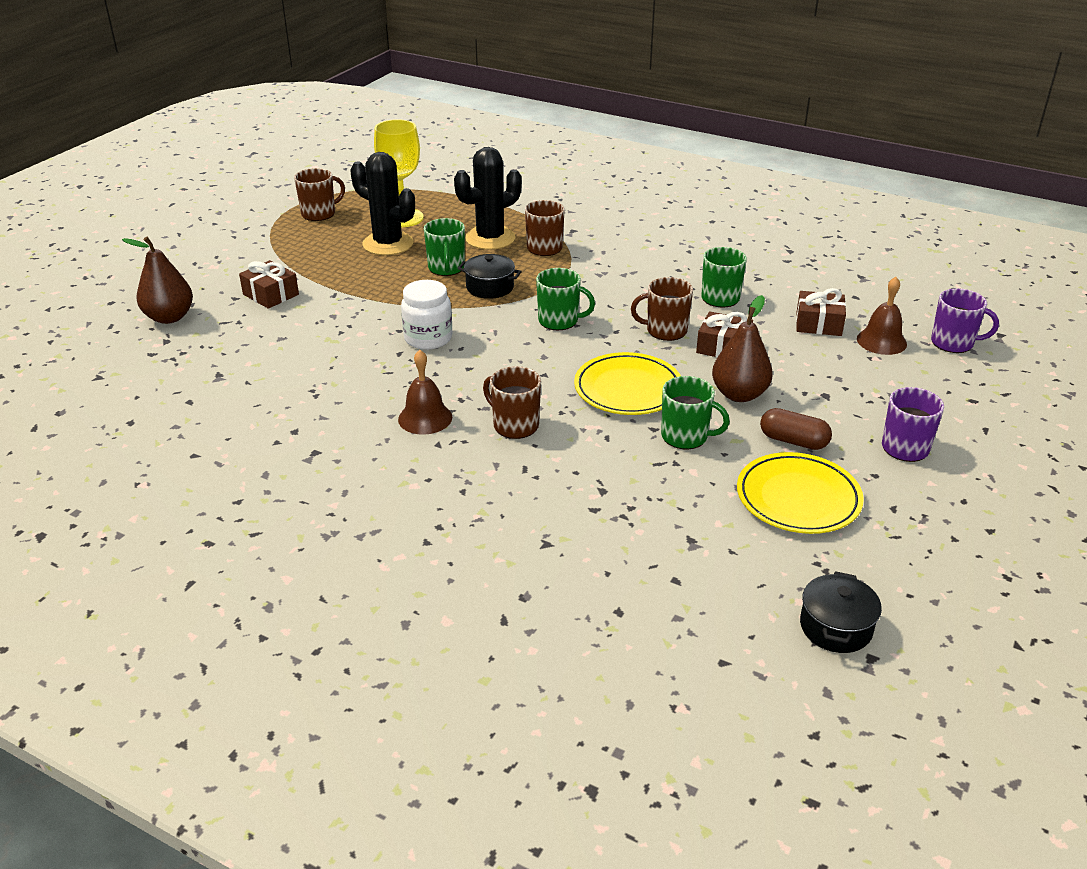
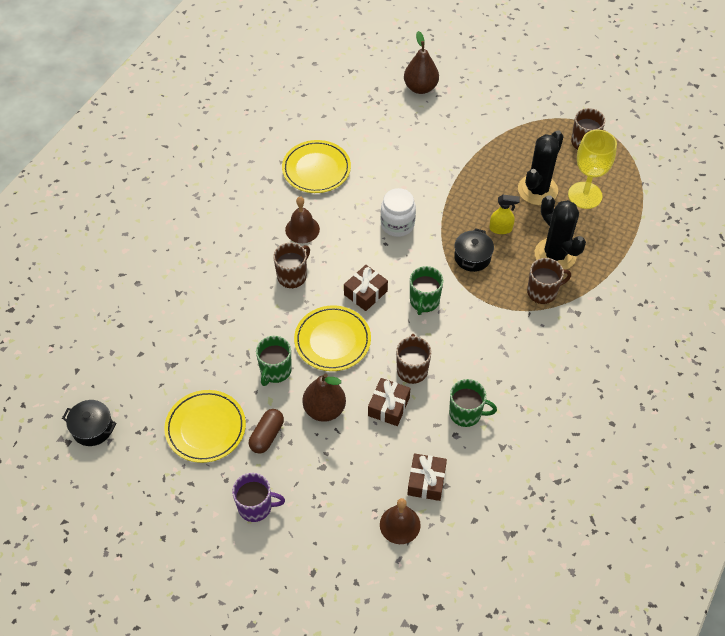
camera: 90 degrees right, 20 degrees up
(271, 294) = (453, 133): brown gift -> brown gift (365, 293)
(305, 407) = (316, 169): none -> yellow plate
(446, 268) = (501, 229): green mug -> yellow spray bottle
(953, 343) = (398, 582): purple mug -> none

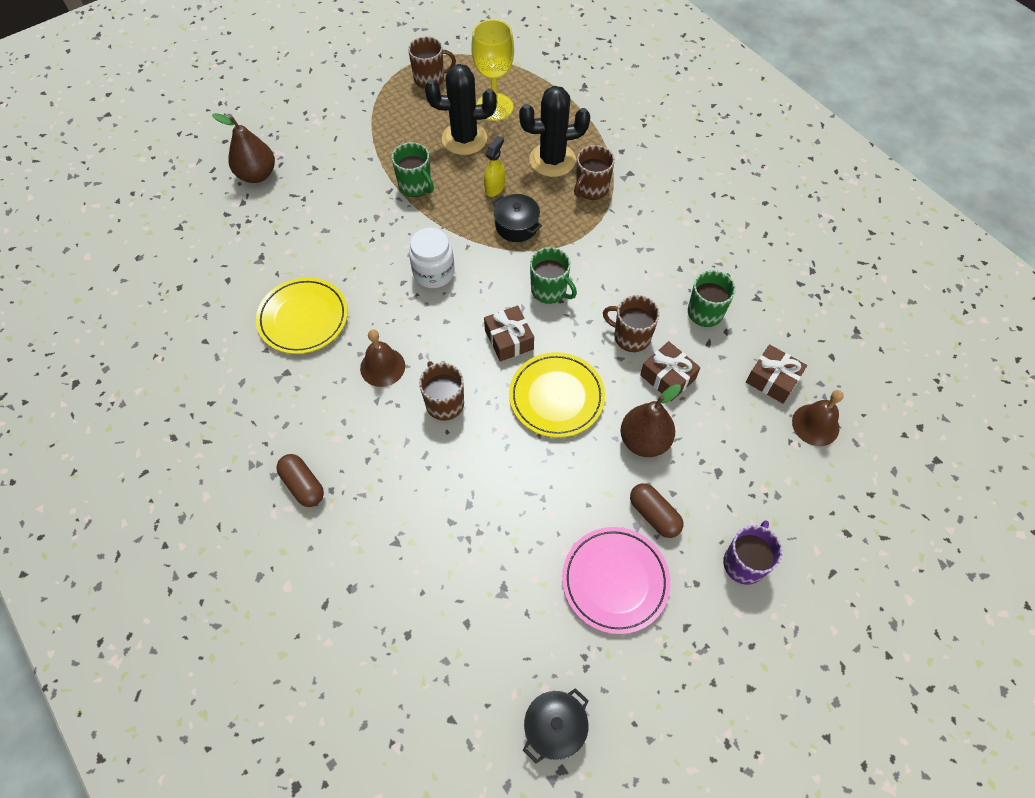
camera: 65 degrees left, 5 degrees up
(194, 227) = (303, 485): none -> brown capsule
(205, 428) = (615, 581): yellow plate -> pink plate
(275, 371) = (569, 472): green mug -> green mug (415, 186)
(537, 190) = (464, 139): black cactus -> black cactus turned 60 degrees counterclockwise
(542, 292) = (591, 188): brown mug -> brown mug turned 150 degrees counterclockwise

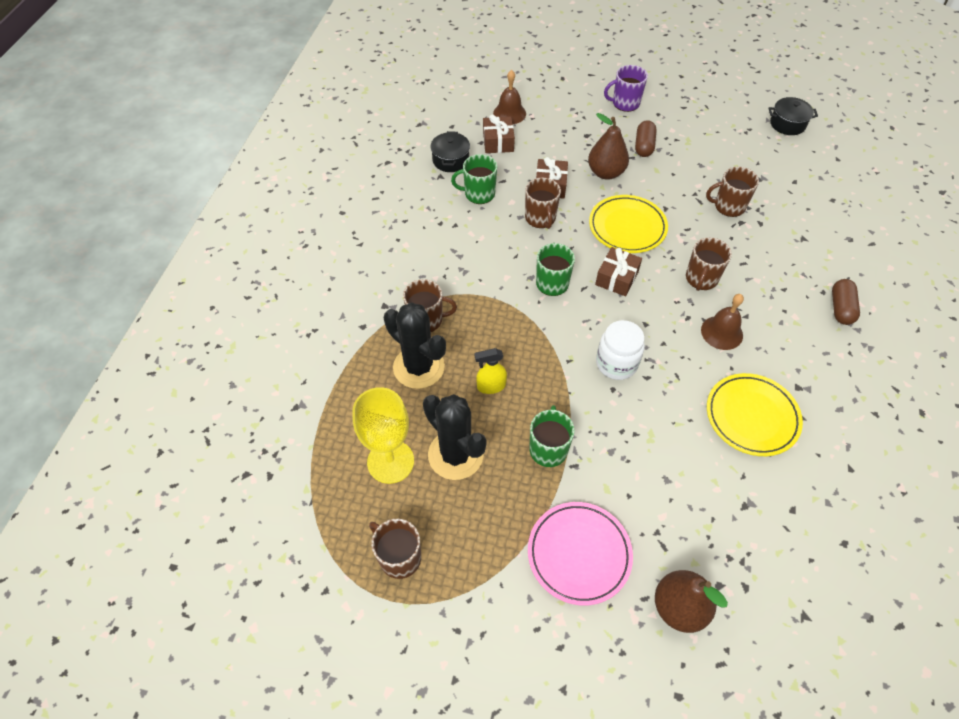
camera: 130 degrees left, 5 degrees down
(498, 514) = (728, 206): none -> brown mug
(516, 226) = (515, 342): black pot -> black pot (450, 160)
(615, 581) = (697, 141): pink plate -> pink plate (579, 554)

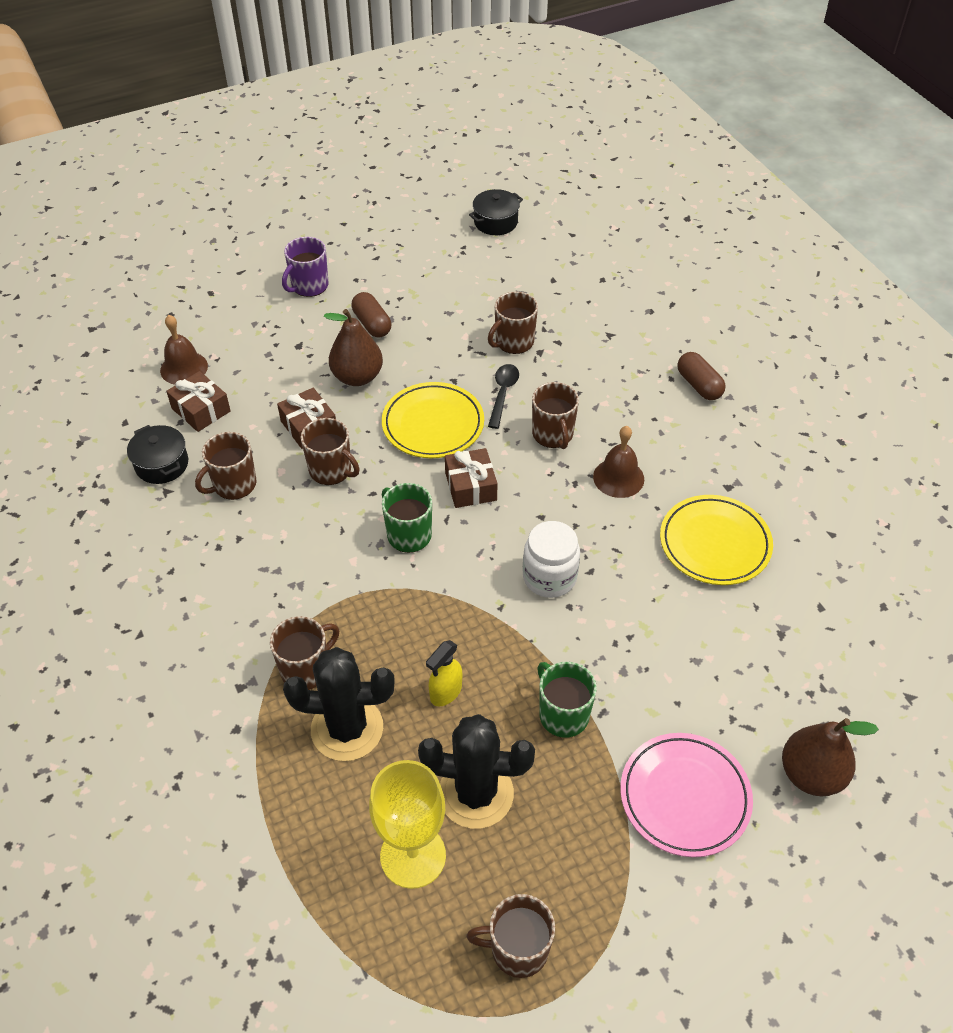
camera: 40 degrees left, 5 degrees down
(479, 194) = (234, 484): green mug -> brown mug
(690, 234) = (503, 394): none -> black spoon

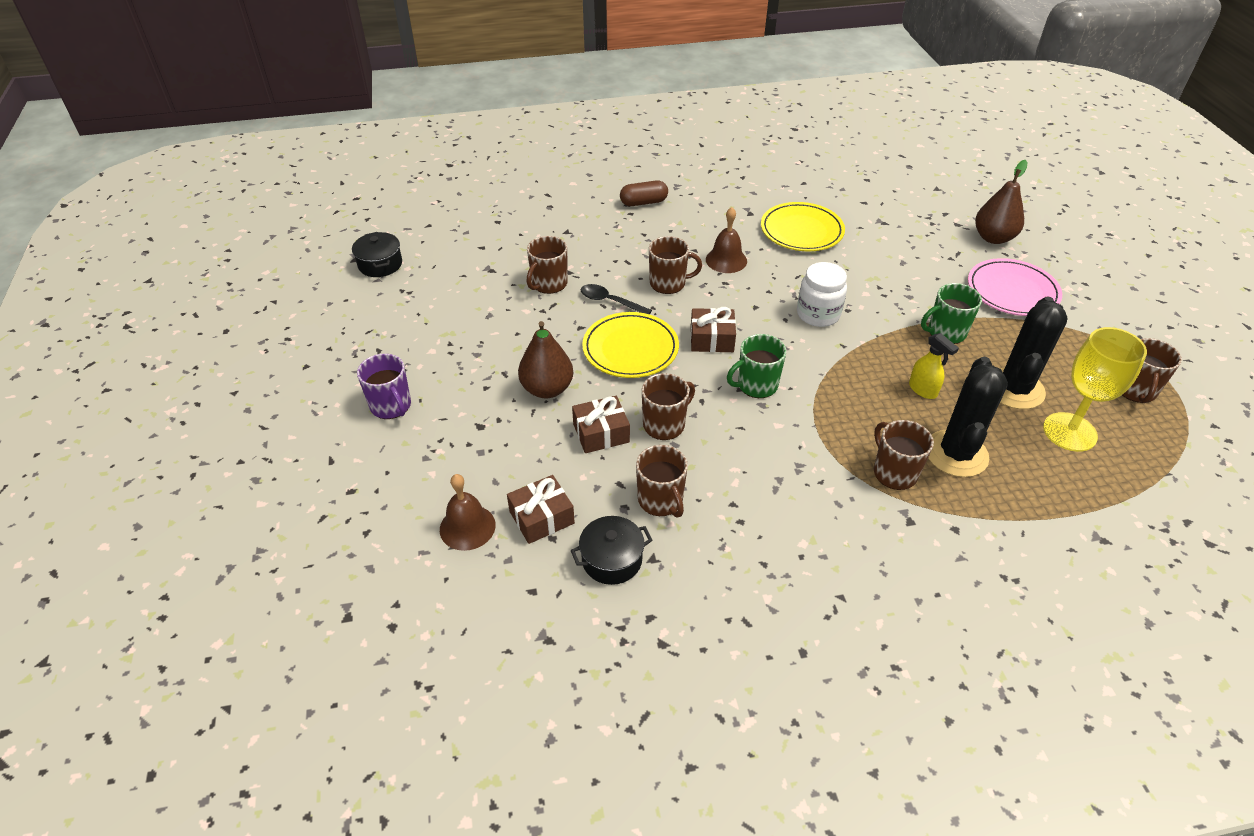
camera: 75 degrees left, 5 degrees down
(372, 324) = (477, 368): brown capsule -> none
(513, 342) = (549, 284): brown mug -> brown mug turned 60 degrees clockwise

